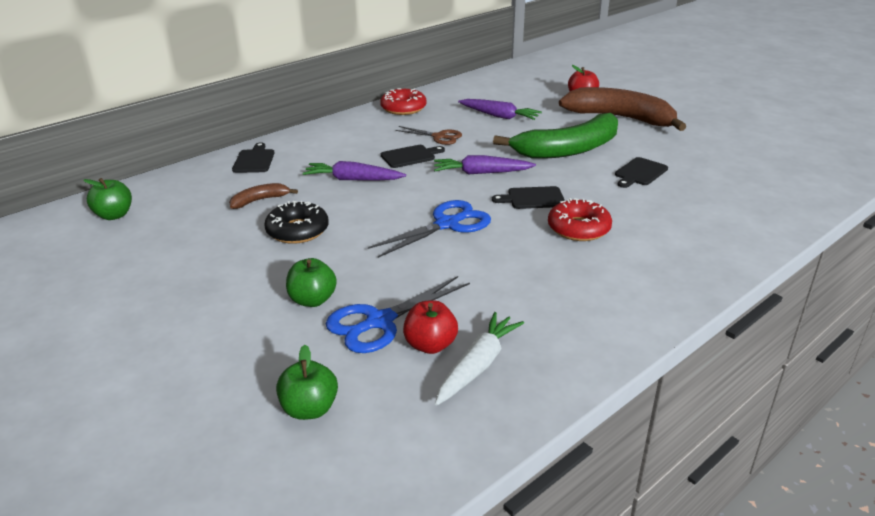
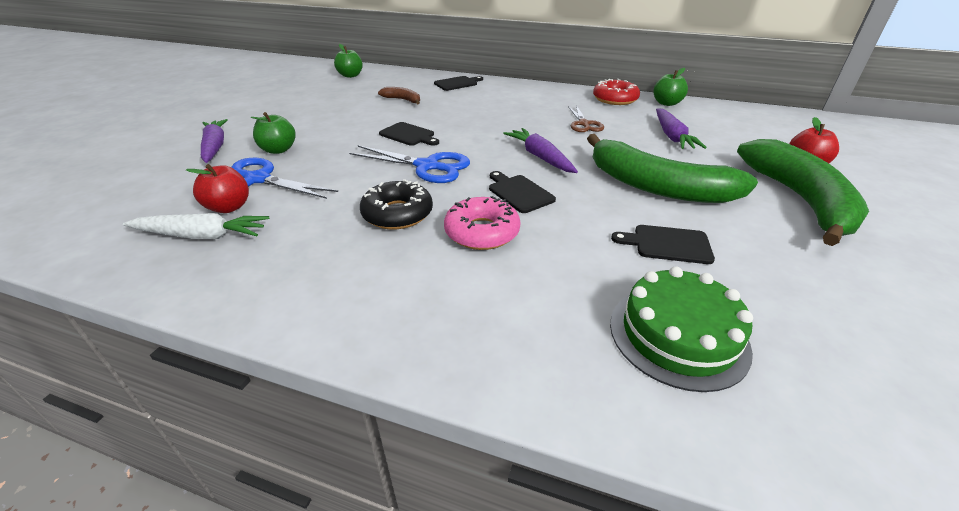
camera: 60 degrees right, 5 degrees up
(297, 231) = (370, 120): black donut -> black donut (397, 214)
(309, 409) = (140, 185): green apple -> green apple (666, 103)
(353, 179) = (465, 116): purple carrot -> purple carrot (215, 147)
(410, 156) = (531, 123): black cutting board -> black cutting board (408, 135)
(578, 228) = (482, 232): red donut -> pink donut
(621, 118) = (799, 200): brown banana -> green banana
(723, 202) = (678, 335): none -> green cake

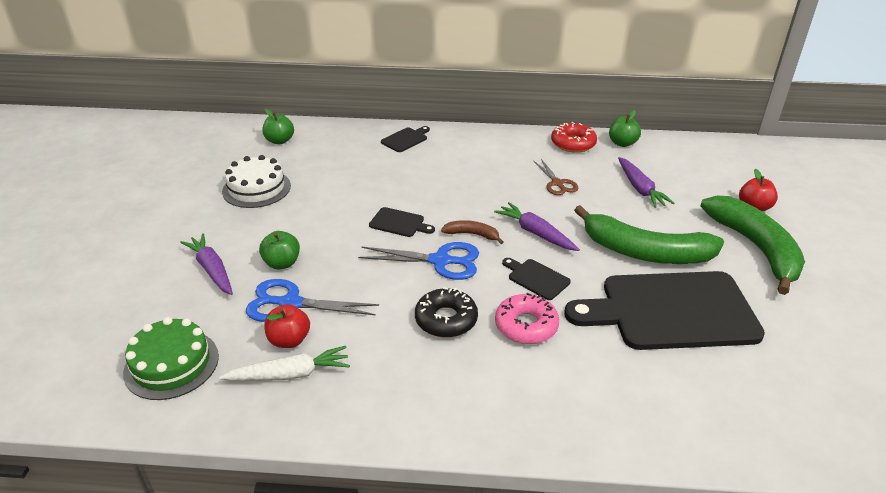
camera: 15 degrees left, 0 degrees up
(305, 101) = (256, 188): none -> white cake
(403, 100) = (363, 173): brown banana -> brown banana (472, 234)
(667, 244) = (671, 311): black cutting board -> black cutting board, size x2.46
(678, 335) = (699, 387): green cake -> green cake (171, 364)

